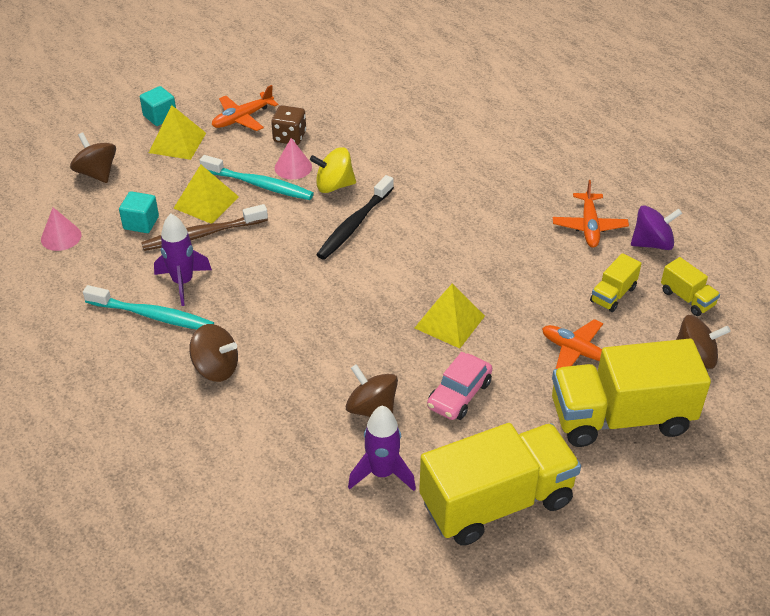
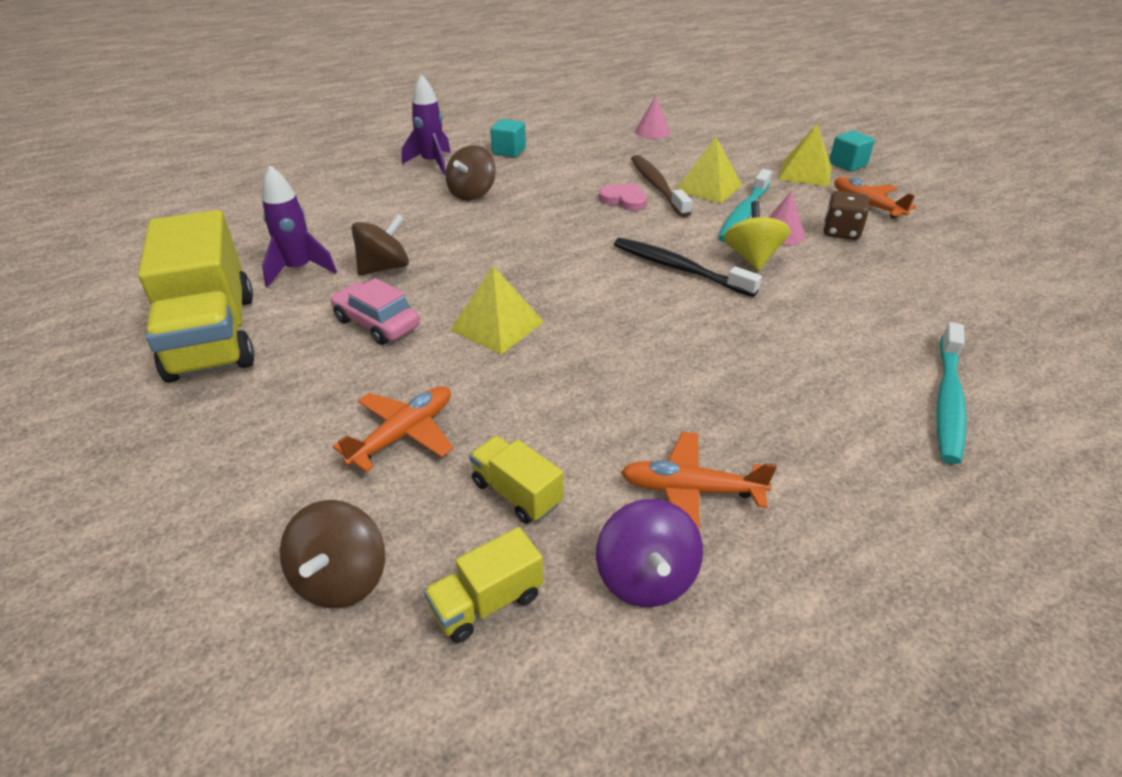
camera: 95 degrees right, 5 degrees down
(97, 173) = (744, 141): brown spinning top -> none
(141, 223) = (673, 160): turquoise cube -> turquoise cube (509, 151)
(152, 315) = (547, 167): turquoise toothbrush -> turquoise toothbrush (948, 400)
(183, 282) = (588, 179): purple rocket -> purple rocket (432, 163)
(231, 256) = (624, 200): none -> pink heart
(621, 417) = (268, 458): yellow truck -> none

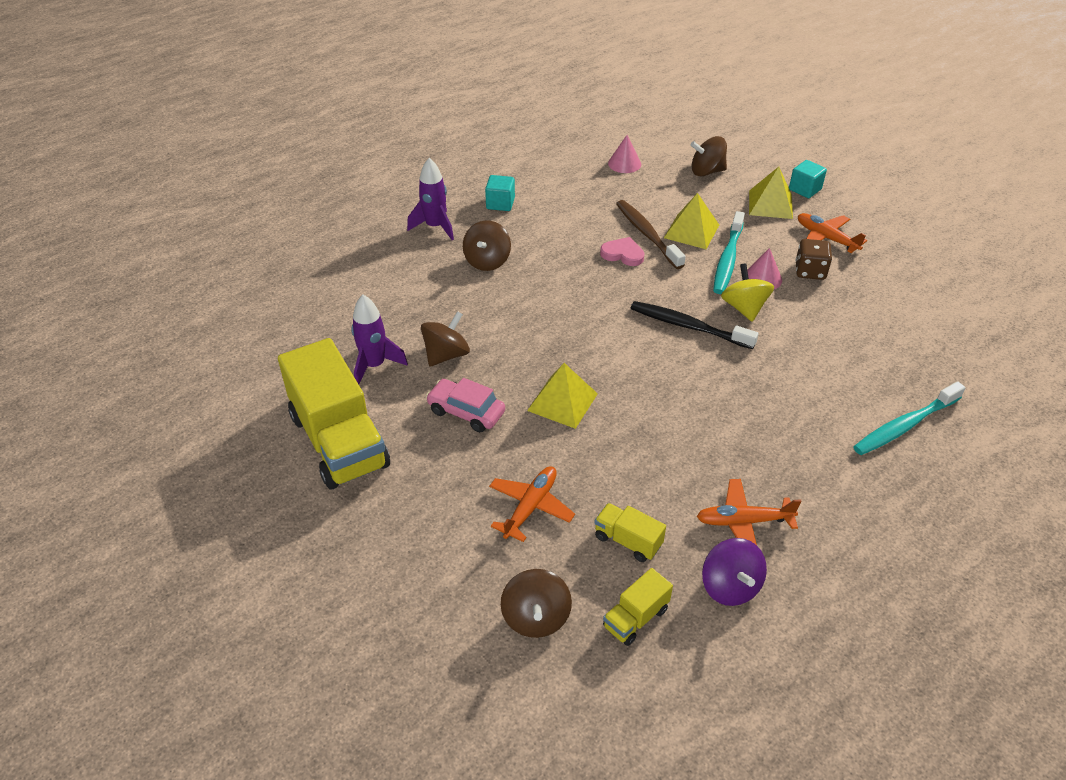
camera: 10 degrees left, 5 degrees up
(739, 143) = (706, 171): none -> brown spinning top
(948, 400) = (905, 426): turquoise toothbrush -> turquoise toothbrush turned 45 degrees clockwise

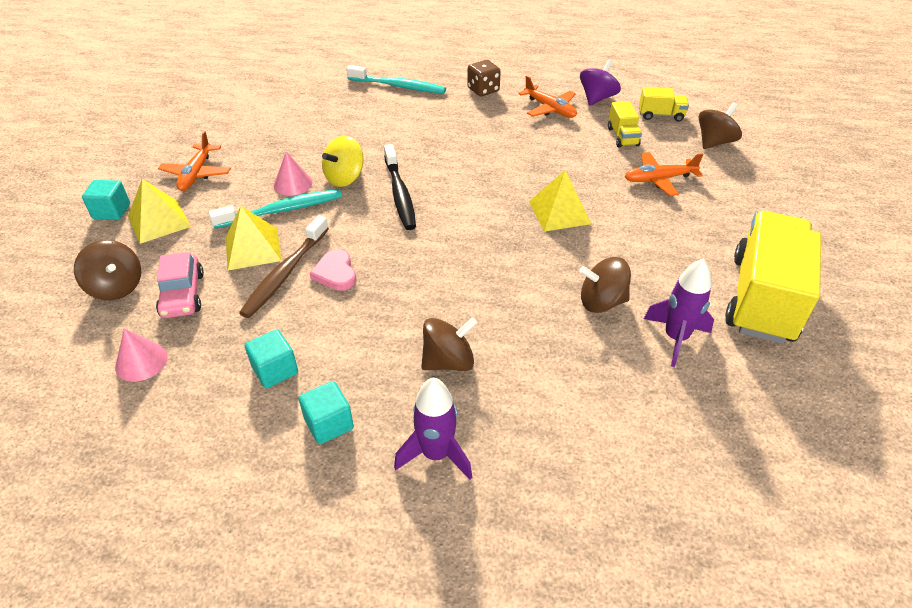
camera: 130 degrees left, 0 degrees up
(466, 412) = (637, 251): pink car -> pink car (183, 295)
(562, 201) = (275, 370): none -> turquoise cube
(810, 271) = (258, 166): brown dice -> brown dice (483, 90)

